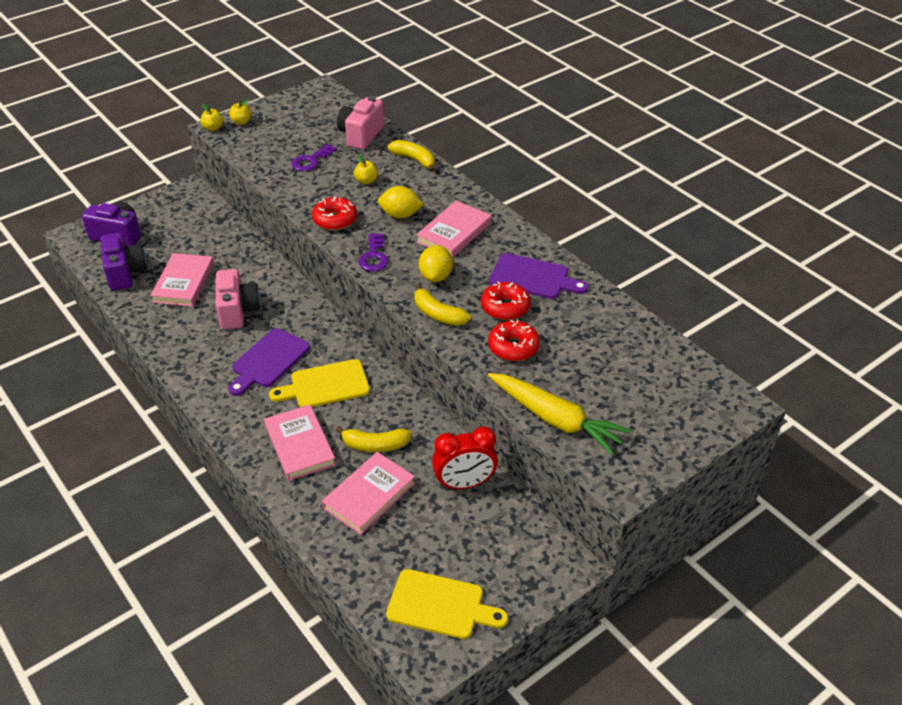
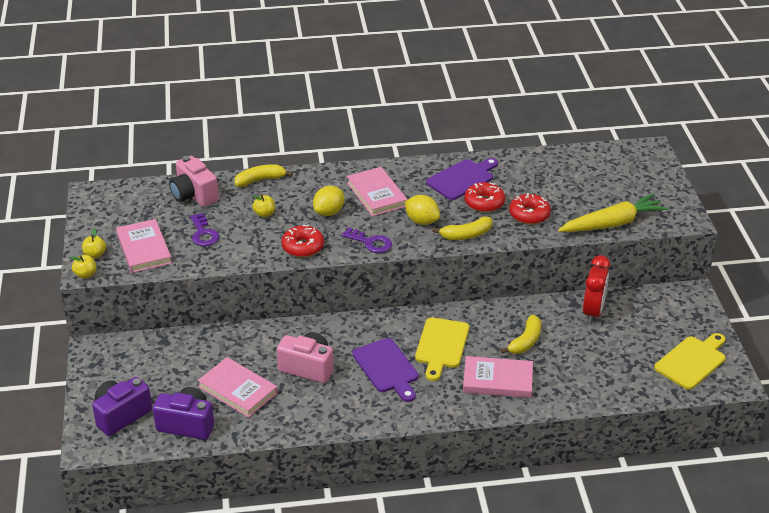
camera: 60 degrees left, 5 degrees down
(369, 495) = (573, 361): pink book -> pink book (144, 249)

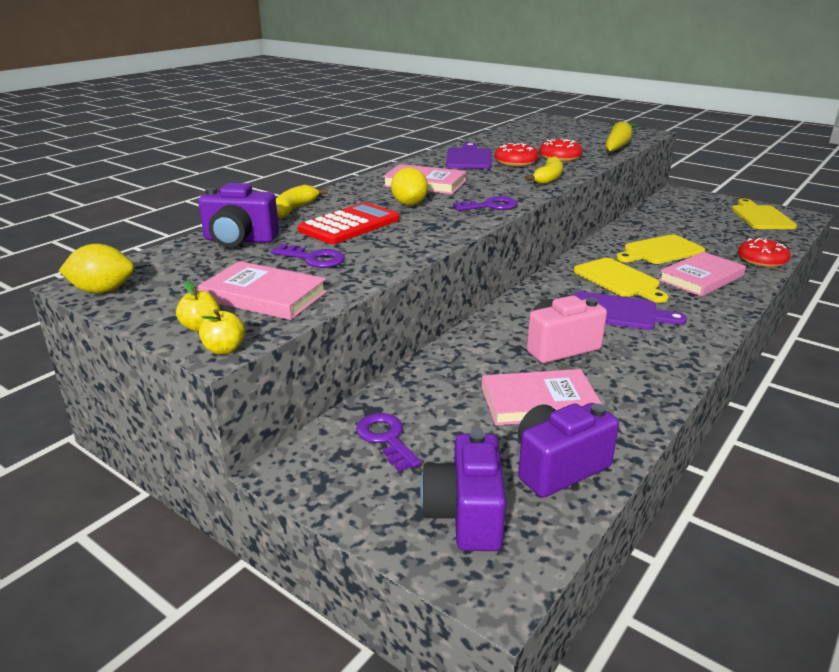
camera: 45 degrees left, 10 degrees down
(147, 360) = (386, 438): none -> purple key
(194, 195) = (239, 240): pink camera -> purple camera
(264, 214) = (349, 225): yellow apple -> red calculator
(303, 247) = (439, 229): red donut -> red donut (761, 260)
(422, 221) = (498, 183): yellow lemon -> yellow lemon (103, 291)
(525, 341) = (660, 251): yellow banana -> yellow cutting board
(593, 312) = (656, 220): red clock -> none

